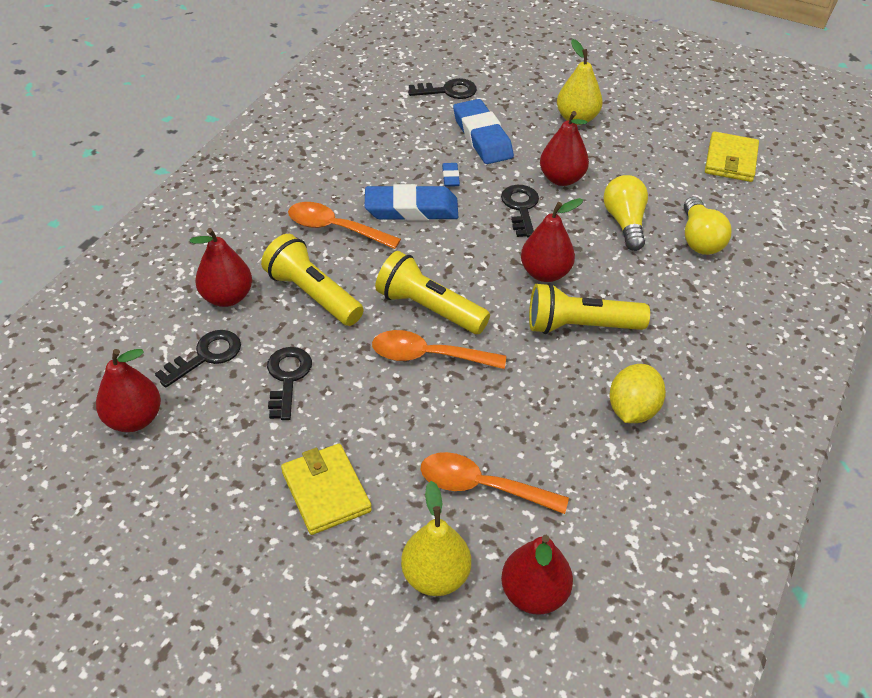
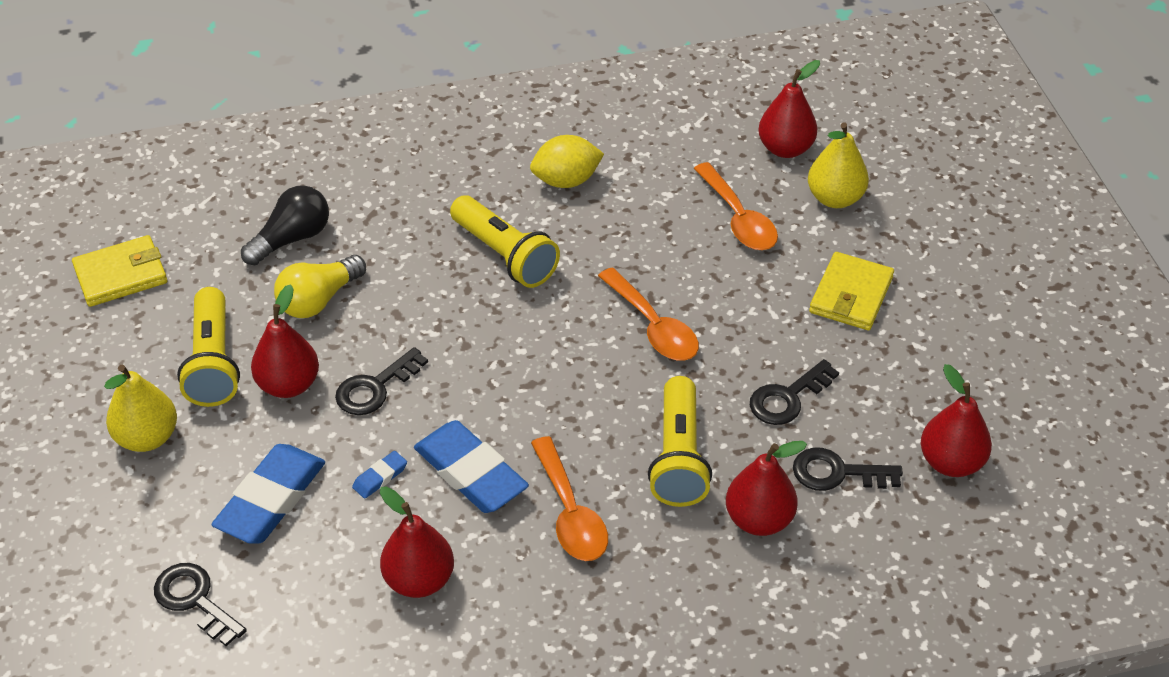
camera: 130 degrees left, 0 degrees up
(429, 309) = (598, 363): yellow flashlight -> yellow flashlight (213, 362)
(545, 273) = (459, 314): red pear -> red pear (419, 580)
(699, 239) = (292, 239): yellow light bulb -> black light bulb

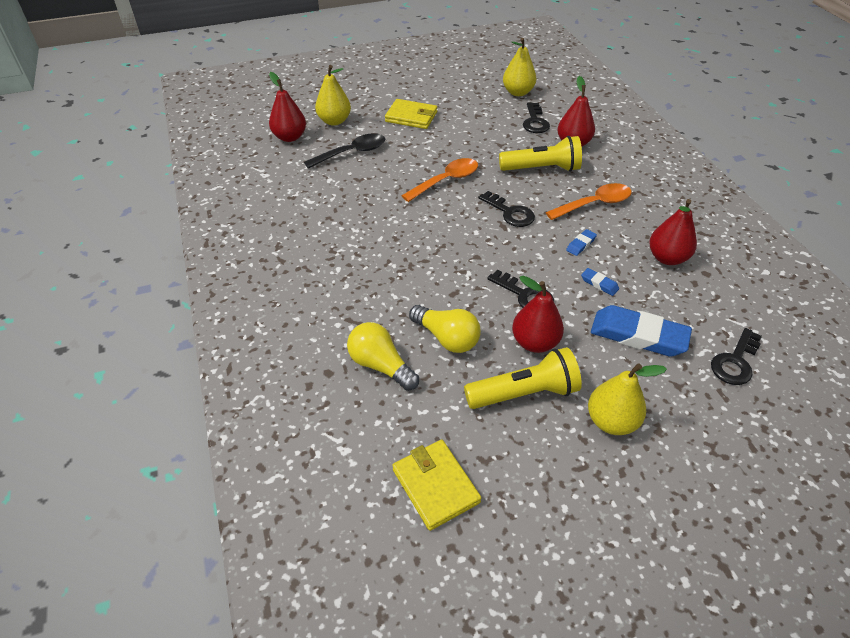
camera: 95 degrees left, 0 degrees up
(292, 239) = (380, 365): black light bulb -> yellow light bulb
(470, 473) = (581, 244): blue eraser -> blue eraser, size x0.44
(505, 255) = (390, 245): yellow flashlight -> none
(566, 181) = (315, 222): yellow lemon -> none
(738, 218) = (352, 153): orange spoon -> black spoon
(787, 398) = (490, 136): black key -> black key (510, 213)
(951, 462) = (517, 92): red pear -> yellow pear

